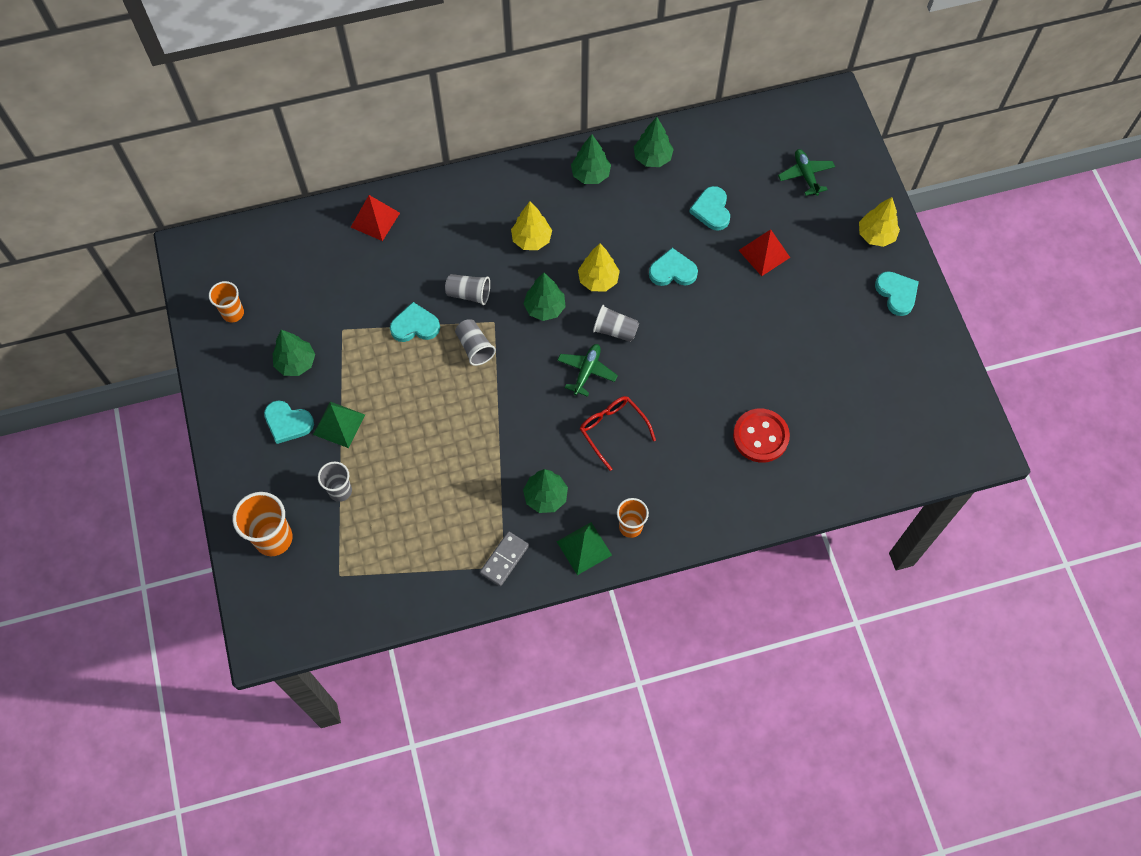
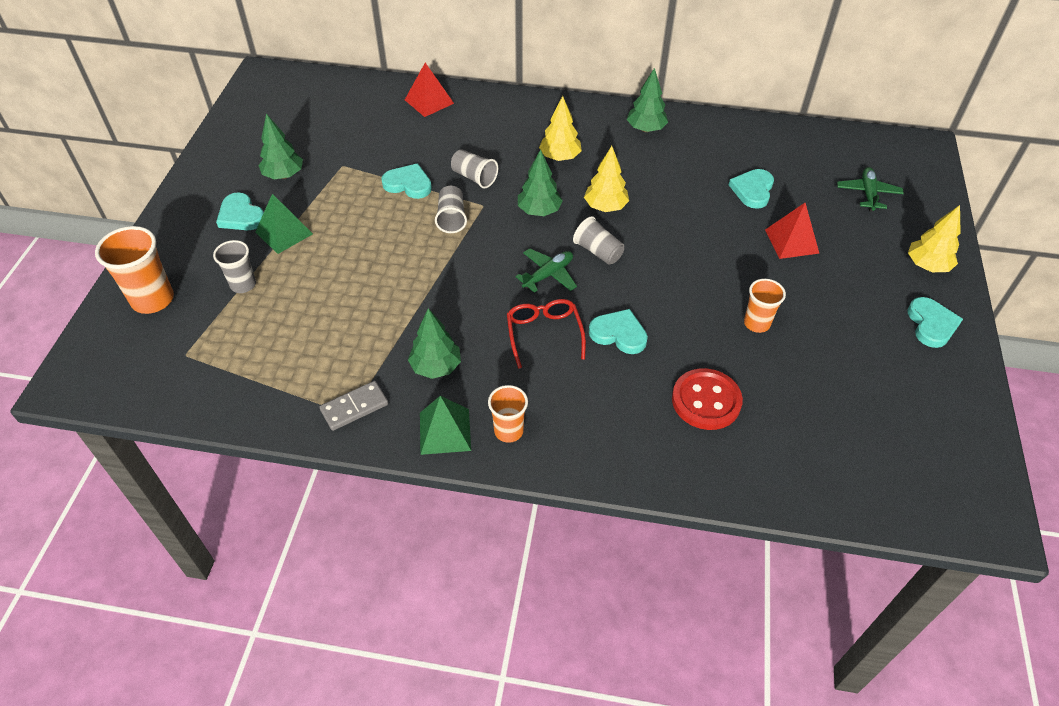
camera: 25 degrees right, 15 degrees down
(233, 313) = (261, 124): orange cup -> orange cup (756, 323)
(652, 158) = (713, 135): green tree -> none
(672, 271) = (685, 224): turquoise heart -> turquoise heart (619, 334)

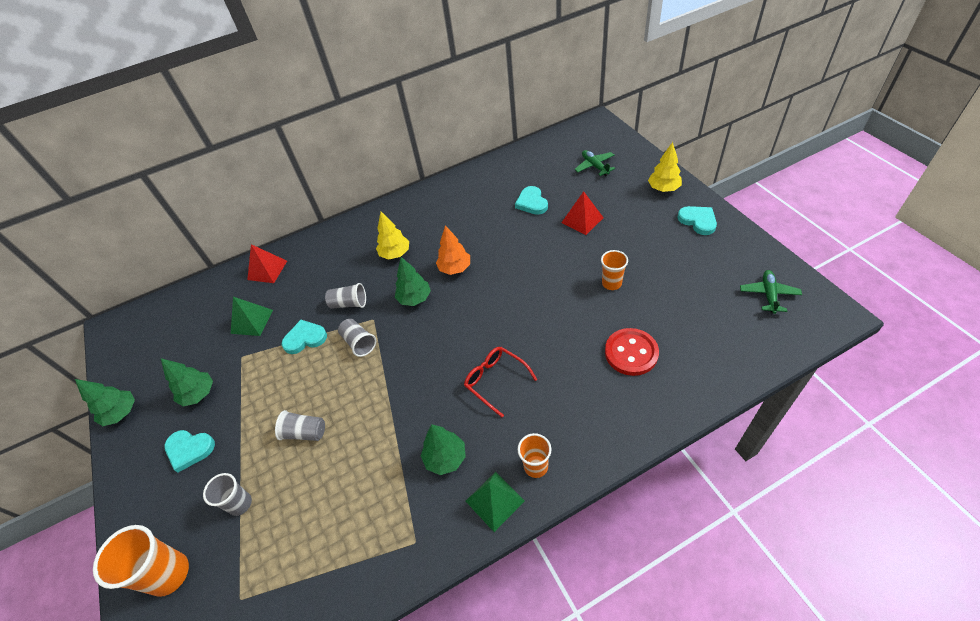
camera: 30 degrees left, 0 degrees up
(284, 233) = (238, 439): green pyramid -> green pyramid (252, 321)
(354, 407) = (415, 534): grey domino -> none
(548, 275) = (460, 338): green plane -> green plane (768, 294)
(598, 251) = (477, 301): grey cup -> grey cup (305, 432)
(605, 207) = (455, 268): yellow tree -> orange tree
(619, 334) = (541, 346): turquoise heart -> none
(646, 129) = (433, 203): green tree -> green tree (122, 413)

